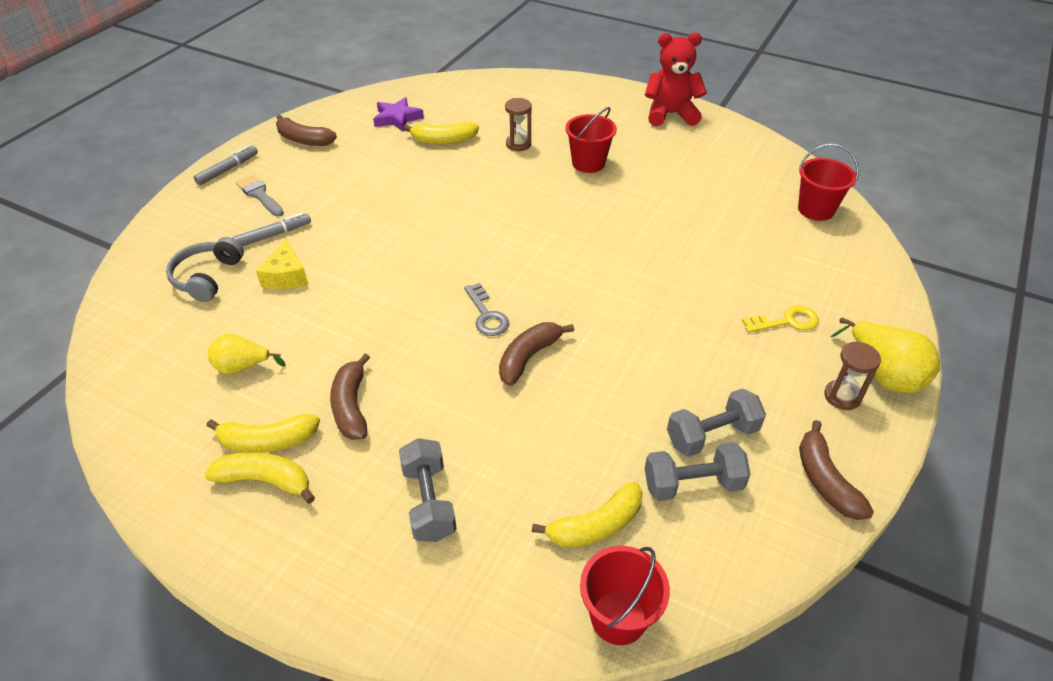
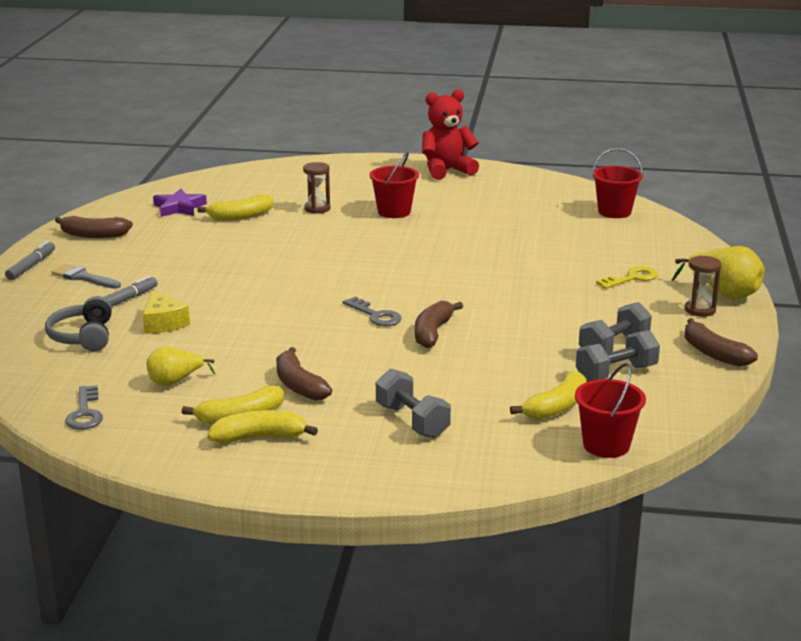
camera: 20 degrees left, 20 degrees down
(137, 391) = (85, 413): none -> grey key

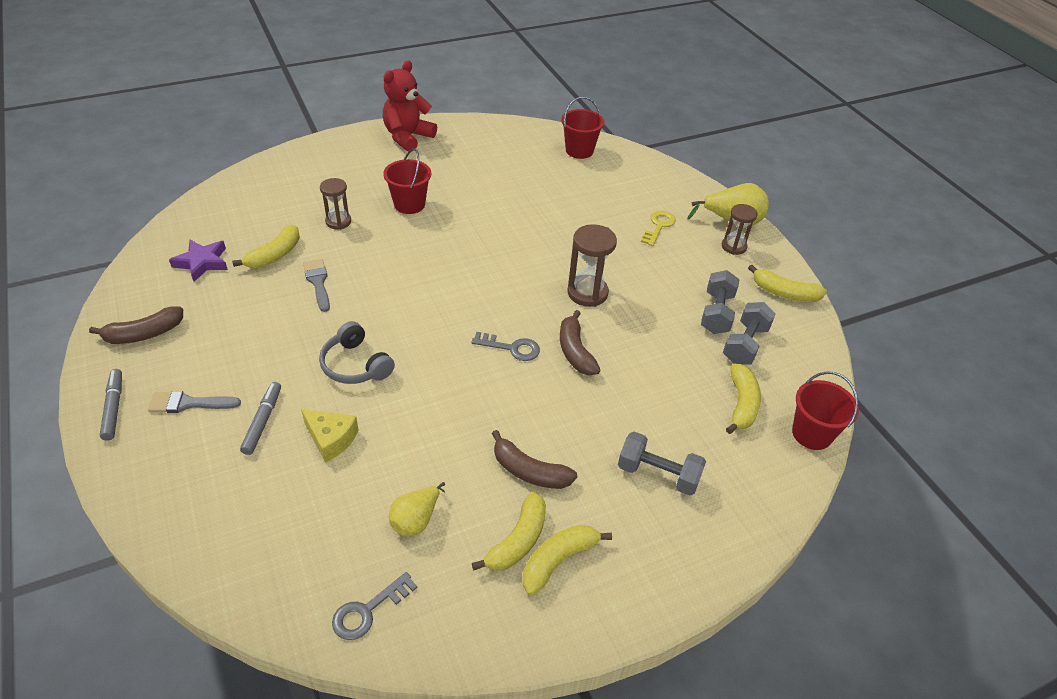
camera: 35 degrees left, 20 degrees up
(83, 336) = (266, 494): grey headphones -> grey headphones (355, 365)
(85, 413) = (368, 610): grey key -> grey key turned 90 degrees clockwise
(257, 239) = (318, 282): none -> grey brush
(494, 302) = (587, 293): none -> brown hourglass
(713, 353) = (784, 293): brown banana -> yellow banana

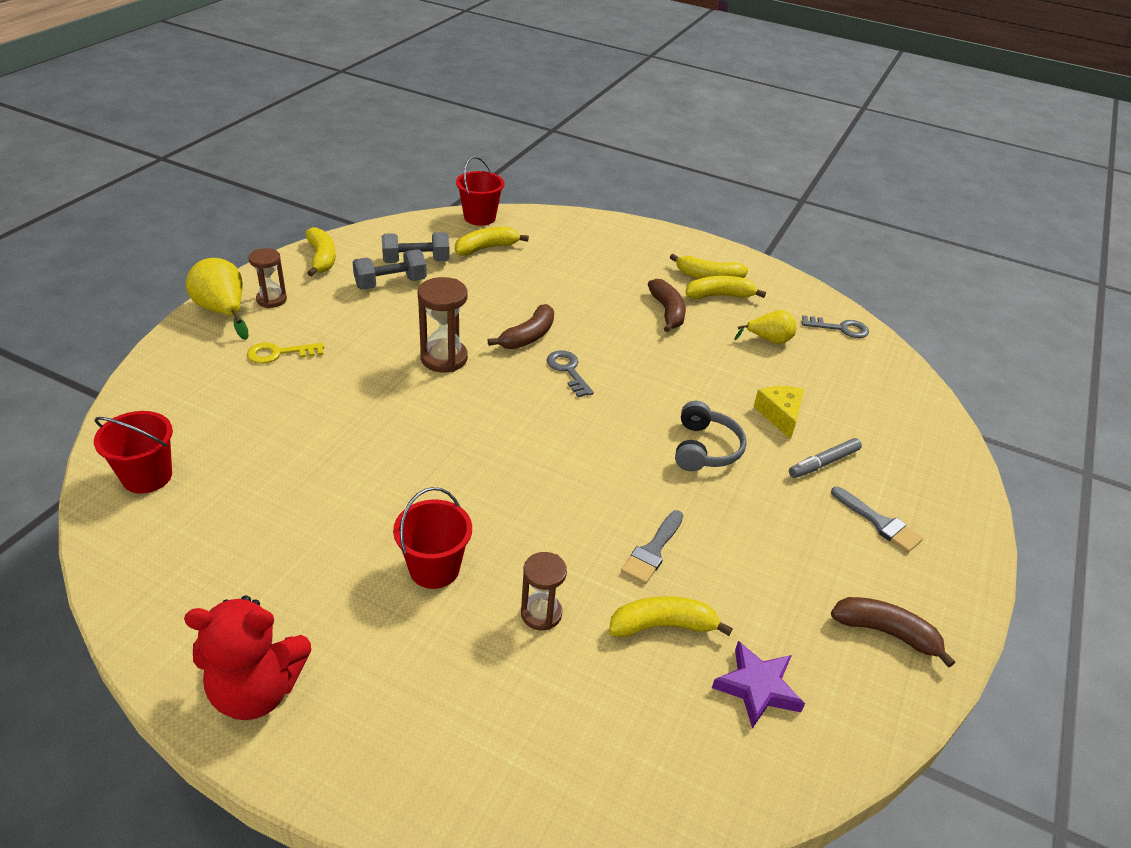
camera: 130 degrees left, 5 degrees down
(114, 408) = (954, 569): grey marker -> none
(658, 474) = (595, 263): grey dumbbell -> none

